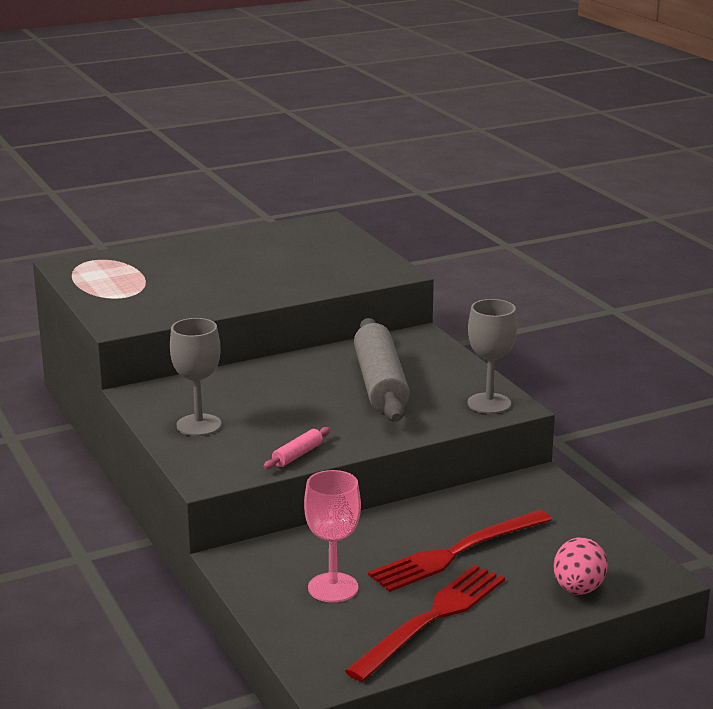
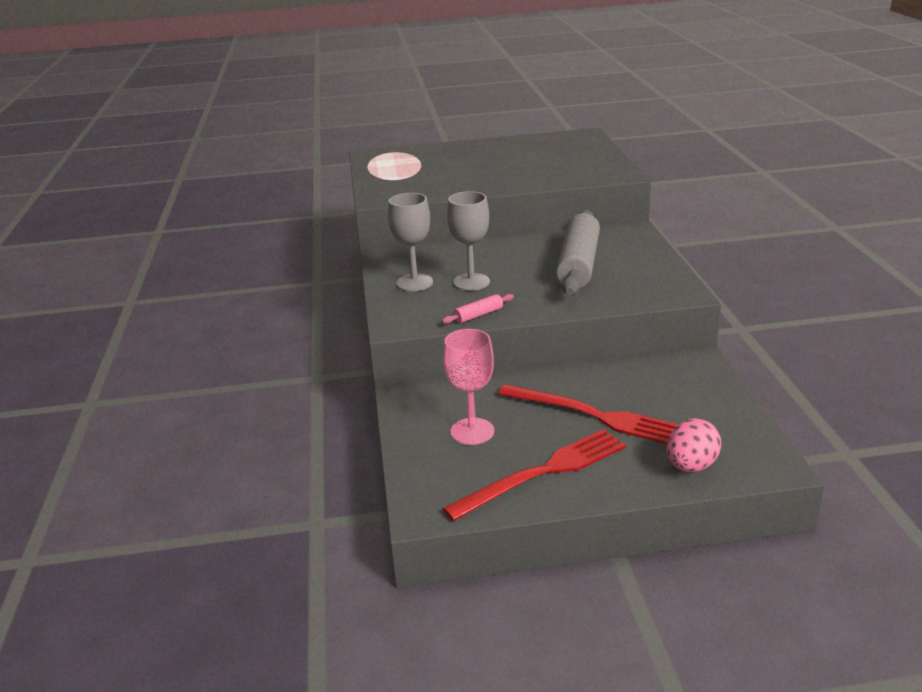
camera: 20 degrees right, 5 degrees up
(457, 552) = (594, 415): red fork -> red fork turned 135 degrees counterclockwise
(489, 403) = (664, 289): grey goblet -> grey goblet (471, 282)

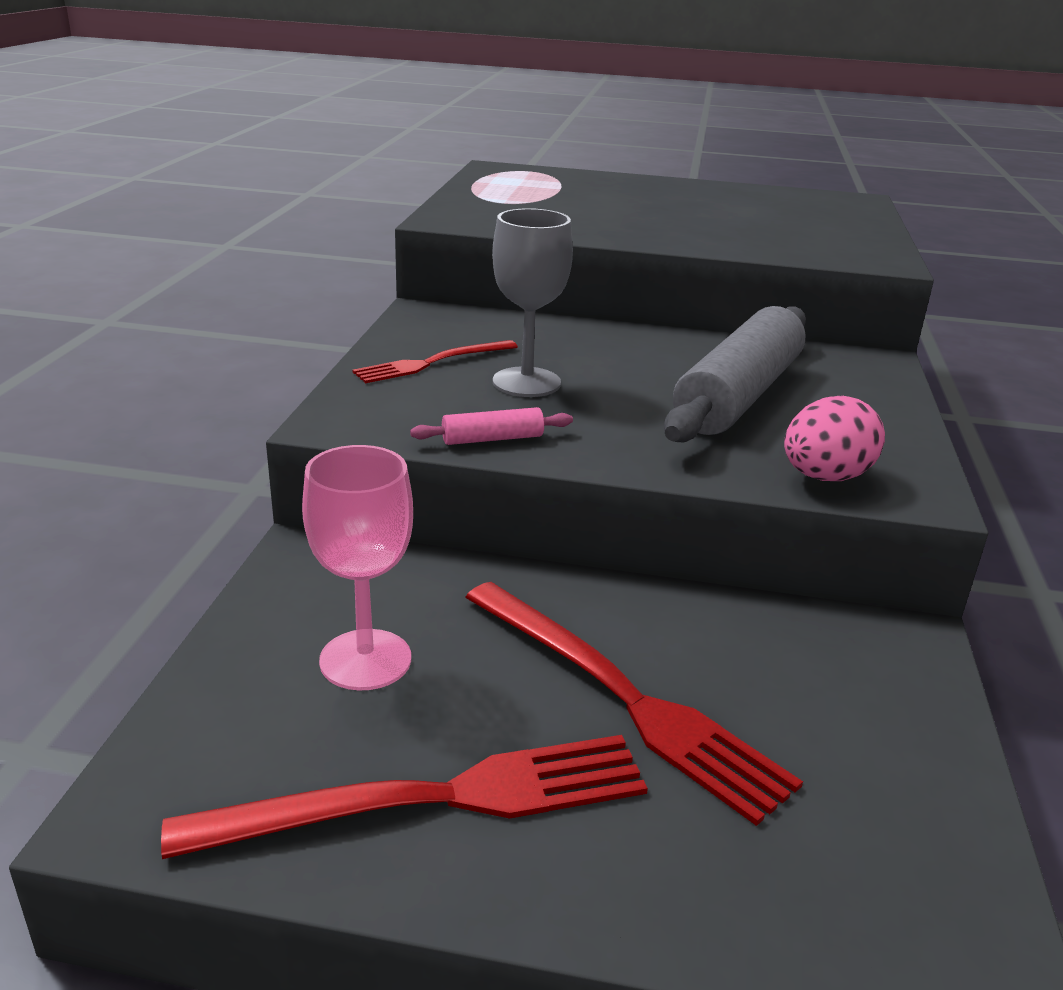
camera: 15 degrees right, 0 degrees up
(414, 283) = (432, 363): grey goblet -> red fork
(691, 466) = (770, 895): pink egg -> pink egg (825, 477)

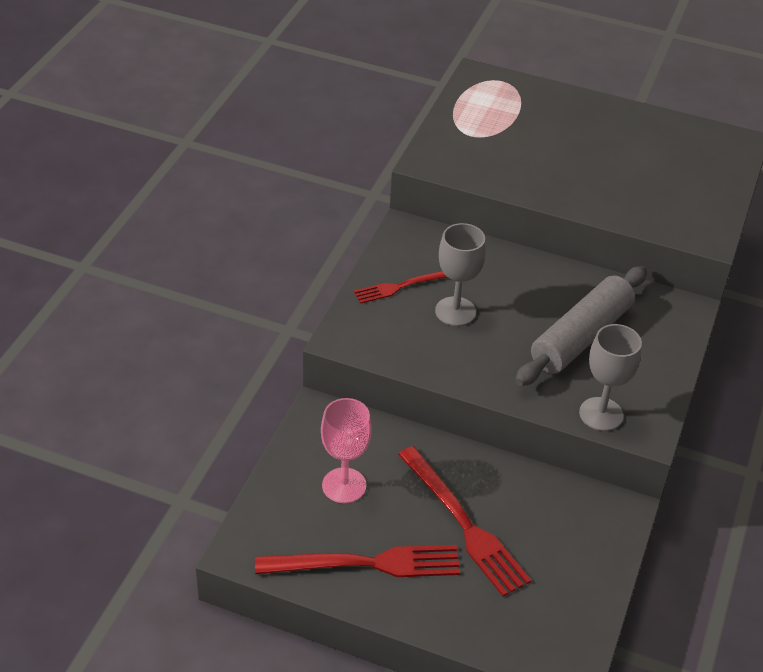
camera: 10 degrees right, 15 degrees up
(492, 439) = (425, 362): pink rolling pin -> none
(825, 477) = (601, 414): pink egg -> grey goblet

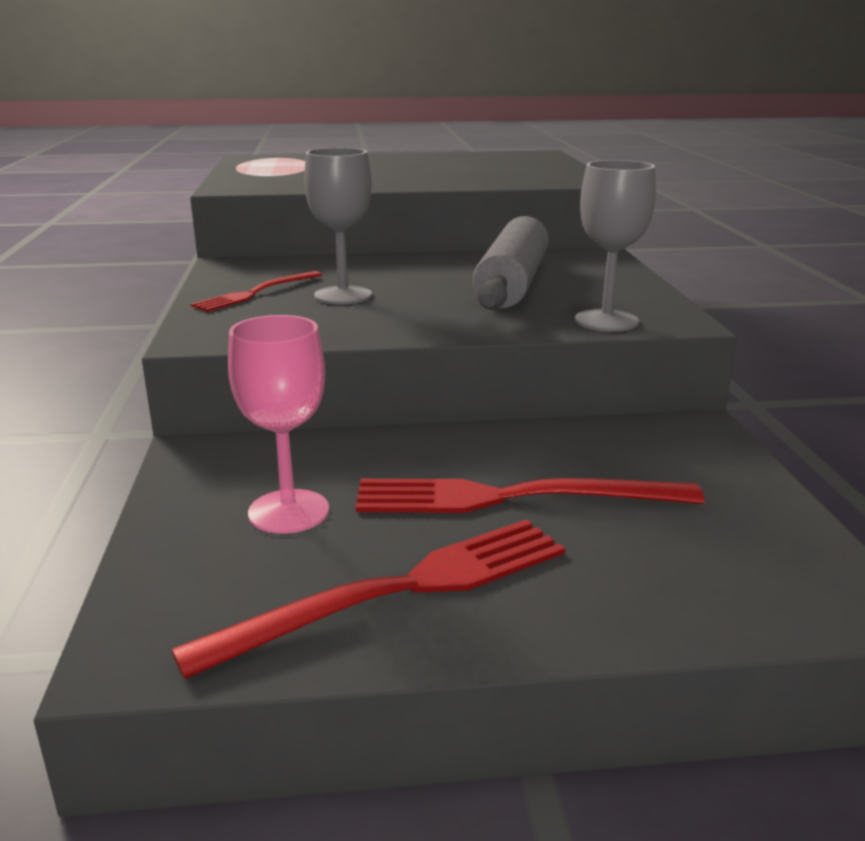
camera: 25 degrees left, 20 degrees down
(463, 524) = (513, 497): red fork -> red fork turned 150 degrees clockwise

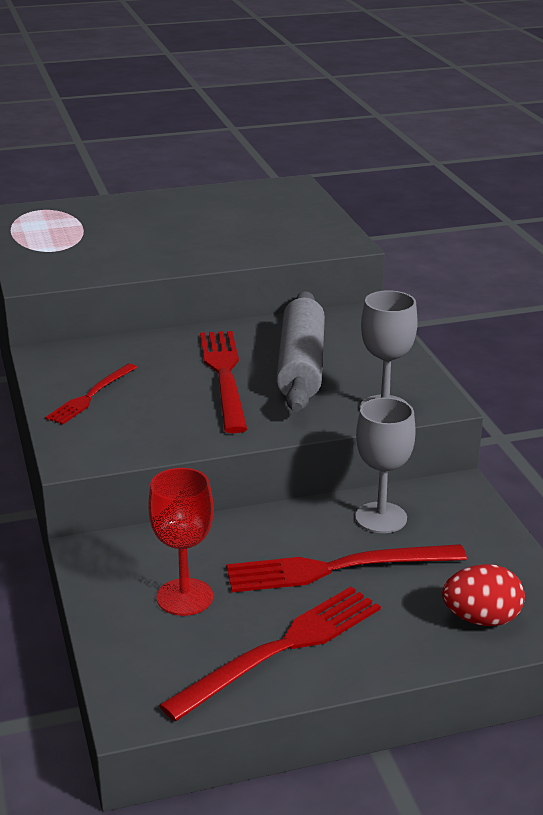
camera: 10 degrees left, 5 degrees up
(288, 511) = (185, 597): pink goblet -> red goblet
(343, 295) = (166, 393): grey goblet -> grey goblet (381, 518)
(419, 287) = (224, 376): none -> red fork
(723, 582) = (481, 619): none -> red egg

